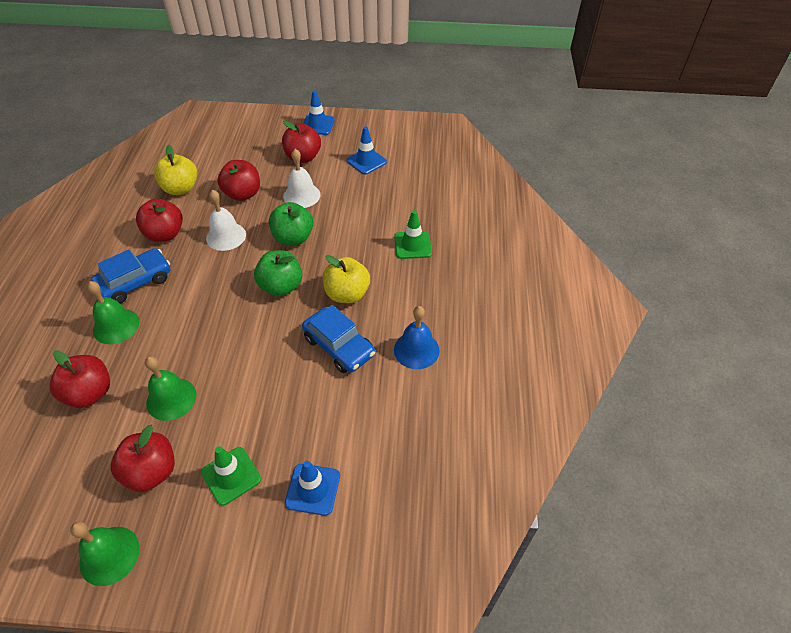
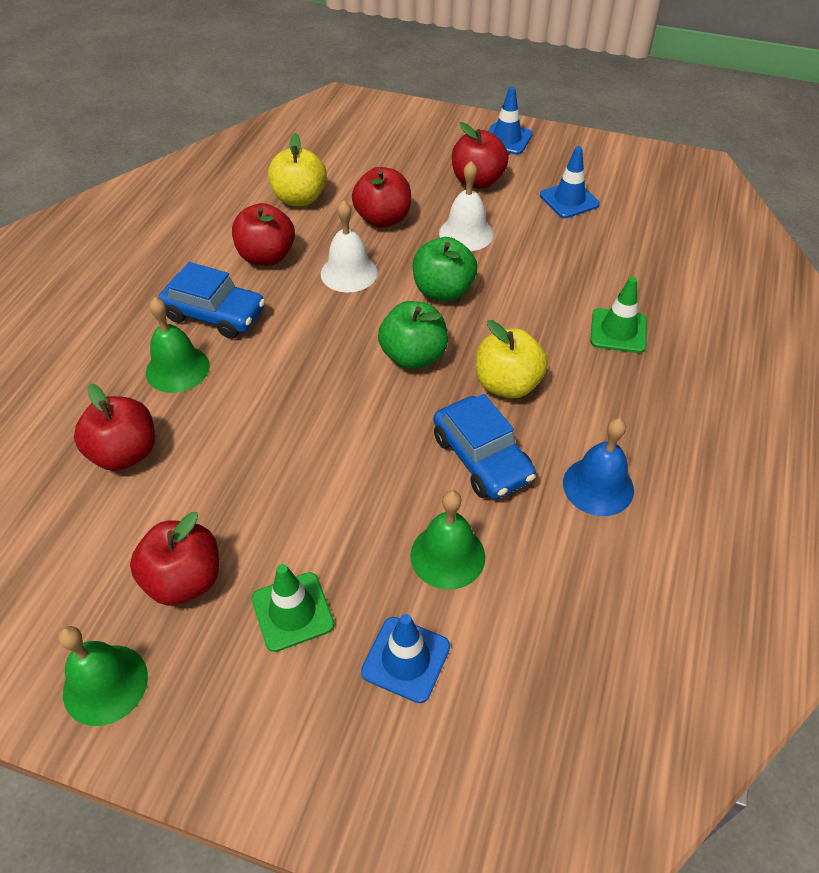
camera: 15 degrees right, 0 degrees up
(135, 282) = (215, 314): blue car -> blue car turned 45 degrees clockwise
(171, 399) = (231, 483): green bell -> green bell (447, 555)

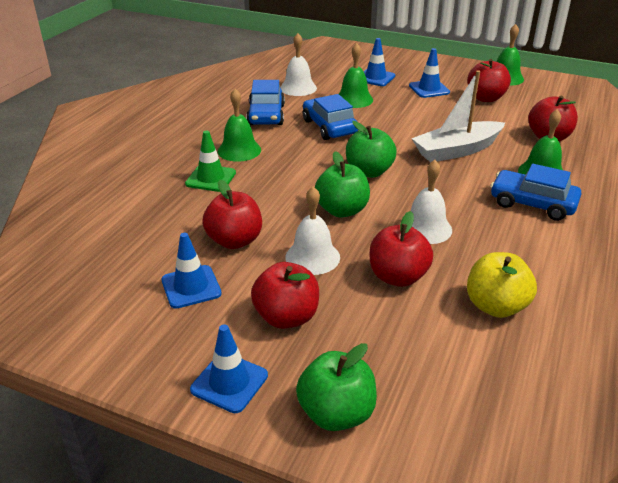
camera: 175 degrees left, 15 degrees down
(266, 256) = (508, 246): red apple -> red apple (234, 241)
(282, 410) = (457, 150): none -> white boat
(292, 611) = (429, 89): green traffic cone -> blue traffic cone
(429, 128) = (336, 413): none -> green apple
(507, 384) = (304, 155): yellow apple -> none
(567, 595) = (298, 88): none -> white bell
(598, 486) = (266, 115): blue bell -> blue car
(605, 389) = (239, 150): none -> green bell

